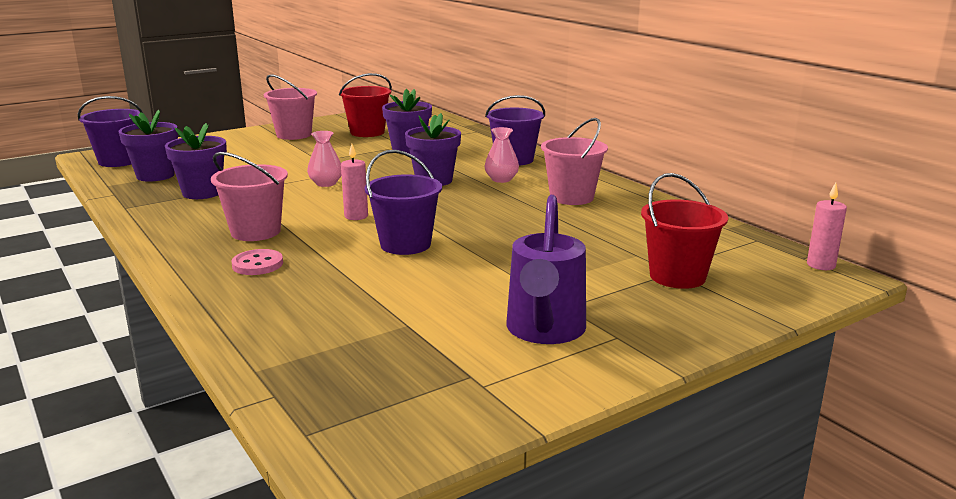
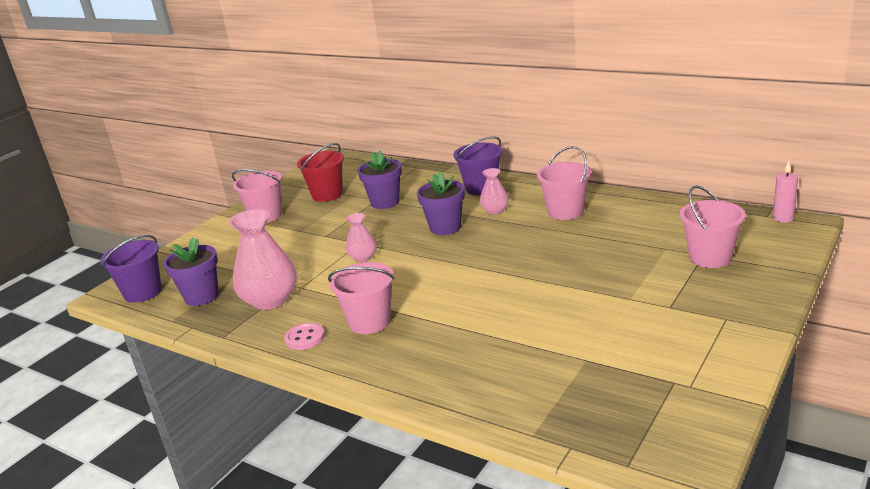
camera: 20 degrees left, 5 degrees up
(202, 193) = (270, 300): purple flower pot -> pink vase
(257, 264) = (413, 350): pink button -> pink button (305, 338)
(356, 216) = (429, 281): pink candle -> none
(405, 244) = (500, 294): purple bucket -> none
(544, 331) = (678, 331): purple watering can -> none
(677, 276) = (710, 257): red bucket -> pink bucket

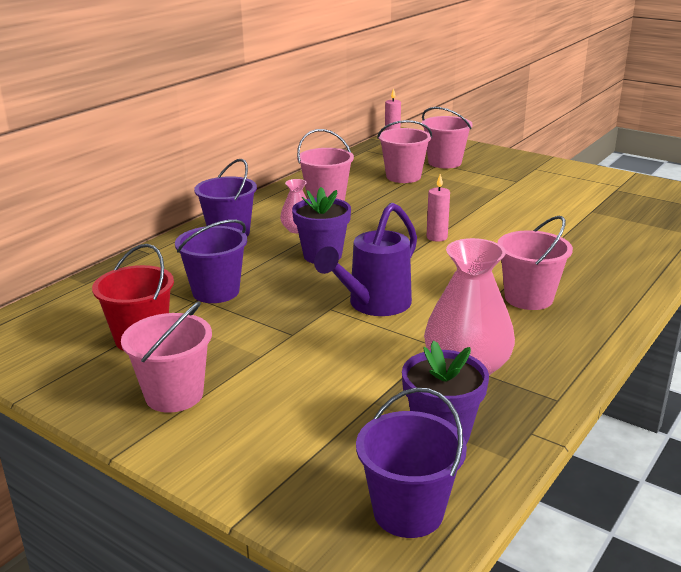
camera: 90 degrees left, 0 degrees up
(305, 338) = (561, 336): pink button -> none
(363, 257) = (374, 305): pink vase -> purple watering can
(385, 202) = (216, 292): purple flower pot -> purple bucket
(490, 271) = (437, 237): none -> pink candle
(647, 239) = (403, 177): none -> pink bucket

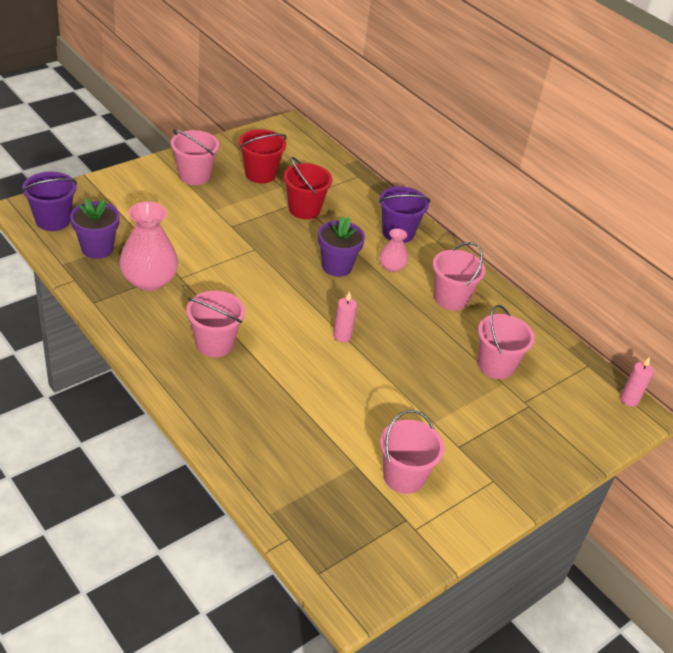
camera: 100 degrees right, 15 degrees up
(216, 292) = (304, 209): purple bucket -> red bucket
(374, 305) = (248, 268): purple watering can -> none
(444, 162) = (532, 412): pink bucket -> pink bucket (404, 476)

